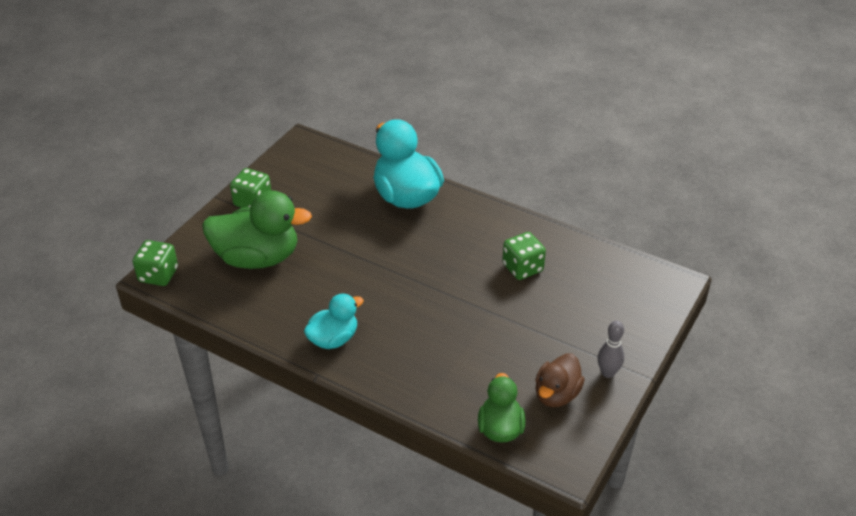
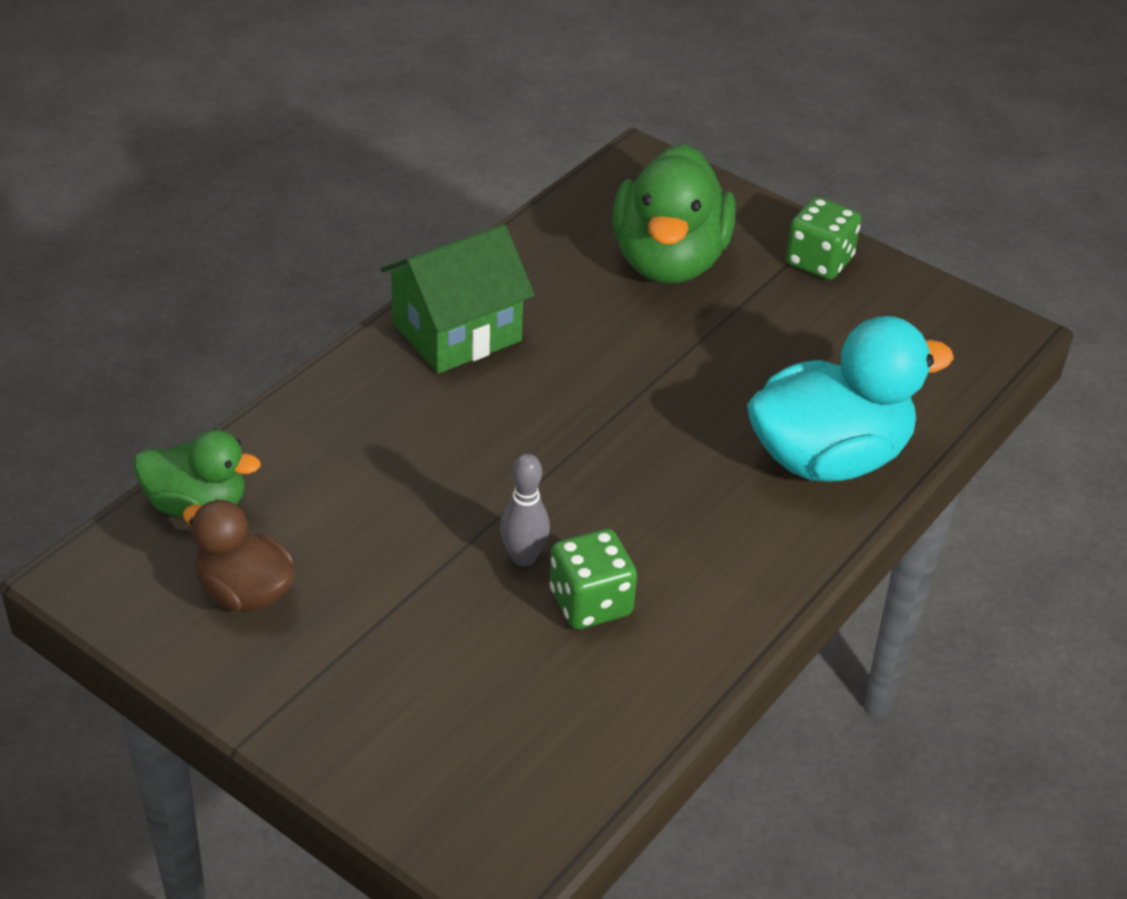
camera: 95 degrees right, 0 degrees up
(158, 275) = (642, 162): green dice -> none
(333, 339) = (457, 332): turquoise duck -> green house
(608, 373) = (272, 679): grey bowling pin -> grey bowling pin (523, 557)

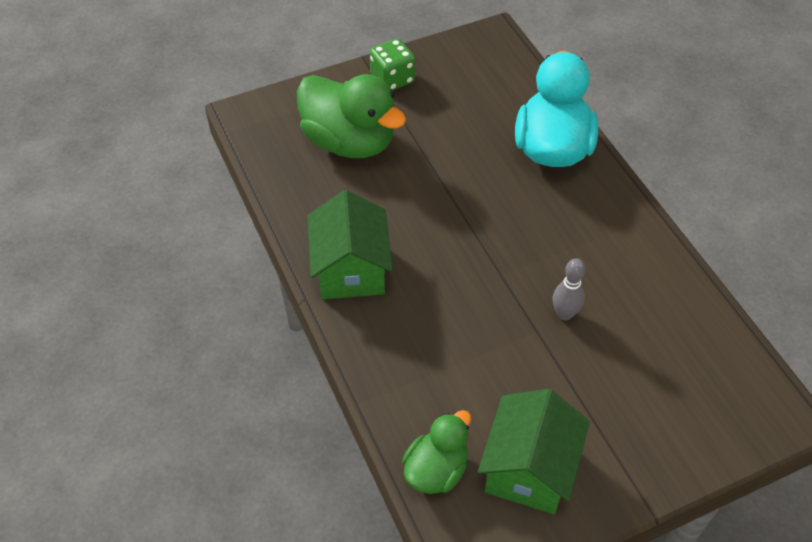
camera: 60 degrees left, 10 degrees up
(245, 592) = (529, 469): brown duck -> green house
(590, 603) = (613, 297): green dice -> none

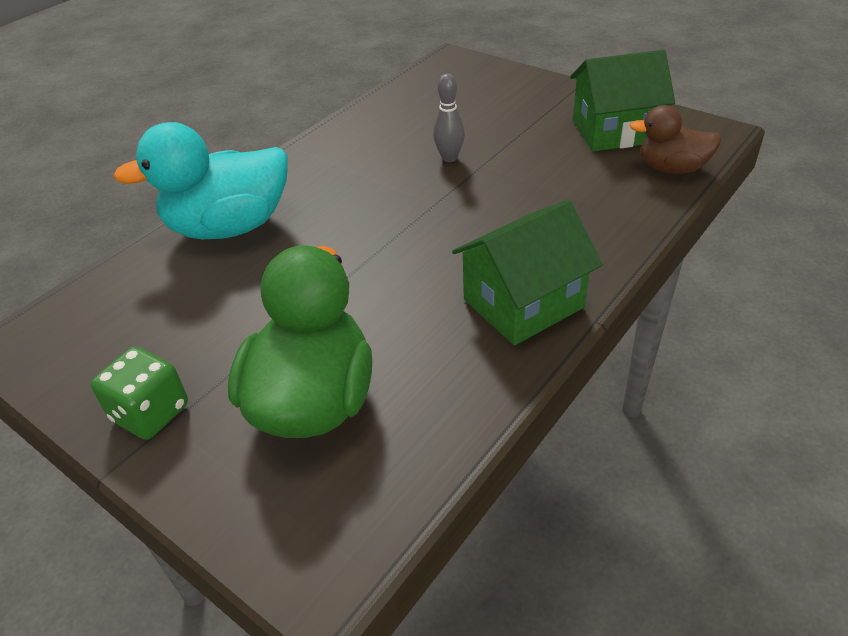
camera: 115 degrees left, 10 degrees down
(436, 470) = (671, 168): green duck -> brown duck

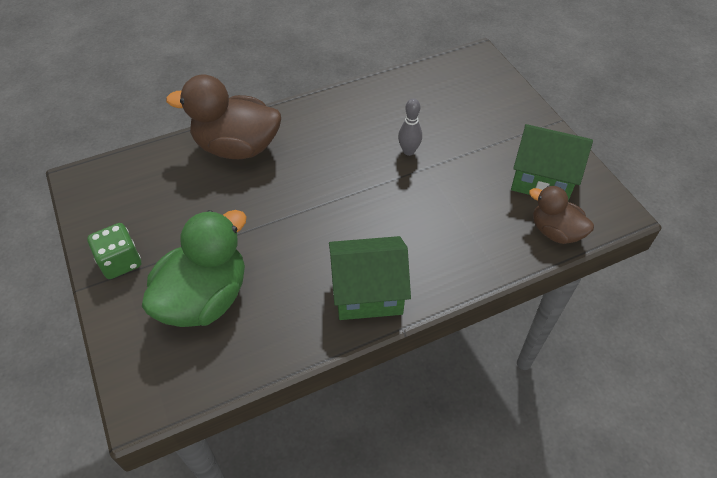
camera: 25 degrees right, 10 degrees up
(229, 227) = (237, 147): turquoise duck -> brown duck

